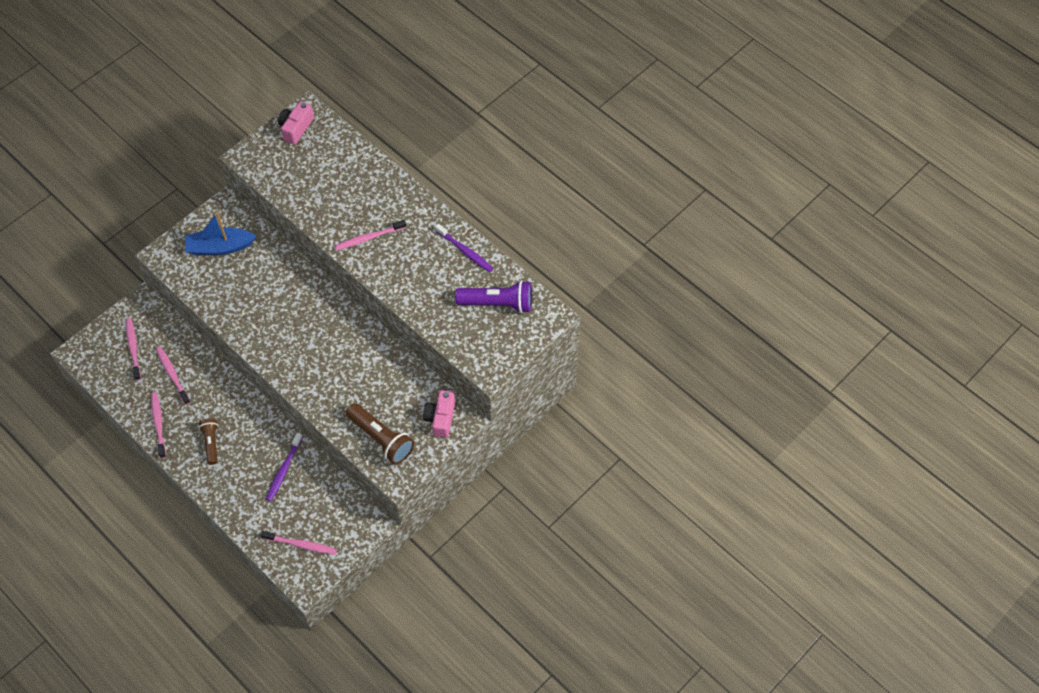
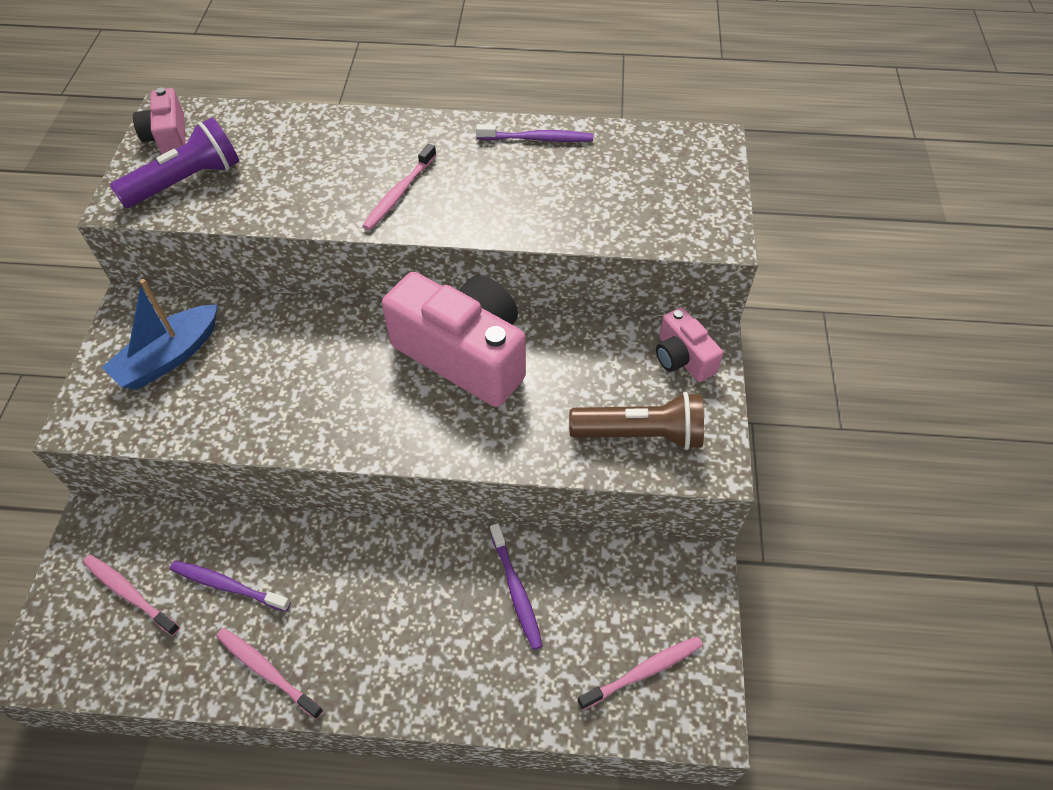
camera: 40 degrees left, 5 degrees down
(172, 375) = (228, 585): pink toothbrush -> purple toothbrush
(211, 443) = (376, 635): brown flashlight -> none
(344, 341) = (464, 354): none -> pink camera
(498, 303) = (641, 165): purple flashlight -> purple flashlight (187, 181)

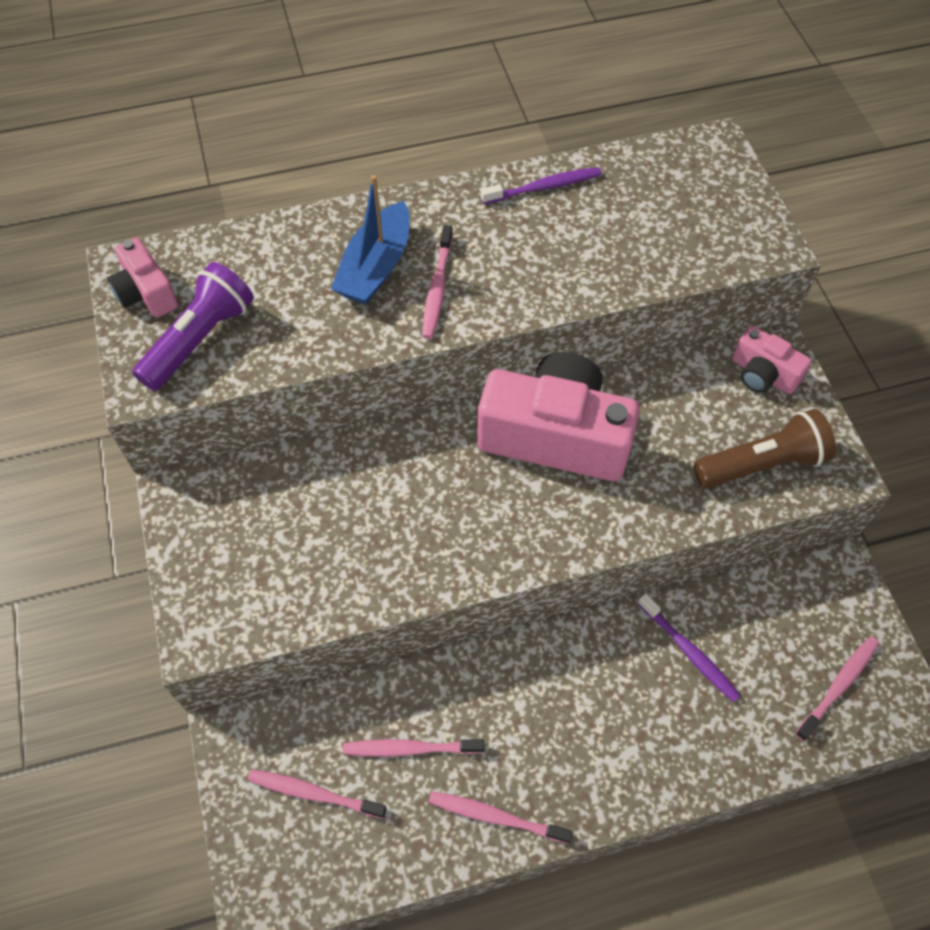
camera: 20 degrees left, 5 degrees up
(169, 357) = (253, 536): blue boat -> blue boat (376, 267)
(228, 585) = (410, 748): purple toothbrush -> pink toothbrush

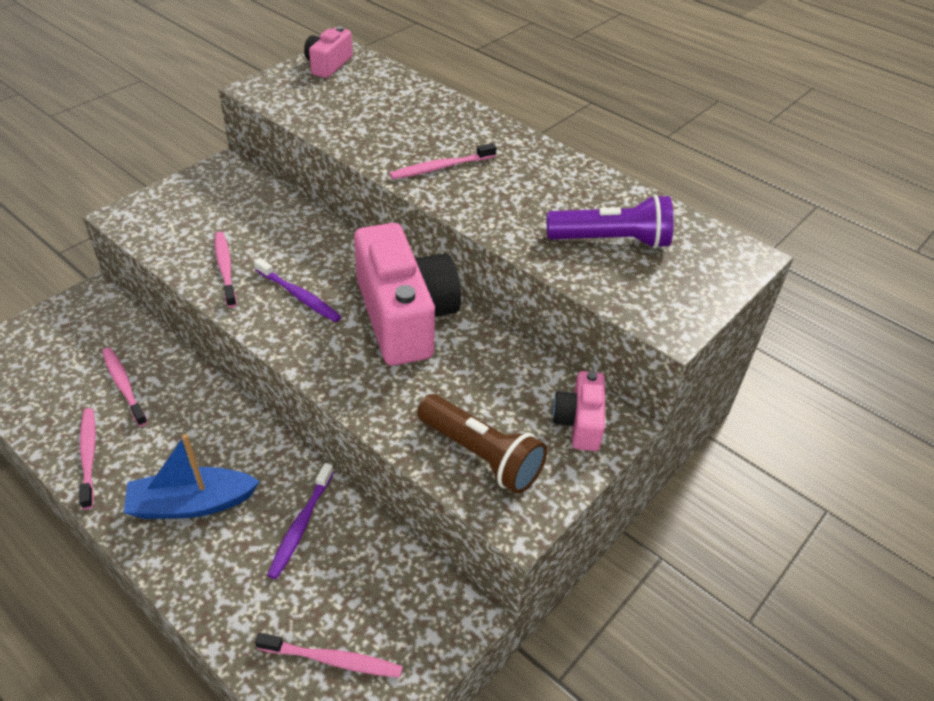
camera: 55 degrees right, 15 degrees down
(200, 339) = (310, 94): purple flashlight -> purple flashlight (612, 241)
(313, 793) = (67, 351): pink toothbrush -> pink toothbrush (225, 268)
(376, 267) = (433, 136): blue boat -> blue boat (192, 503)
(544, 187) = (589, 182): purple toothbrush -> purple toothbrush (299, 296)

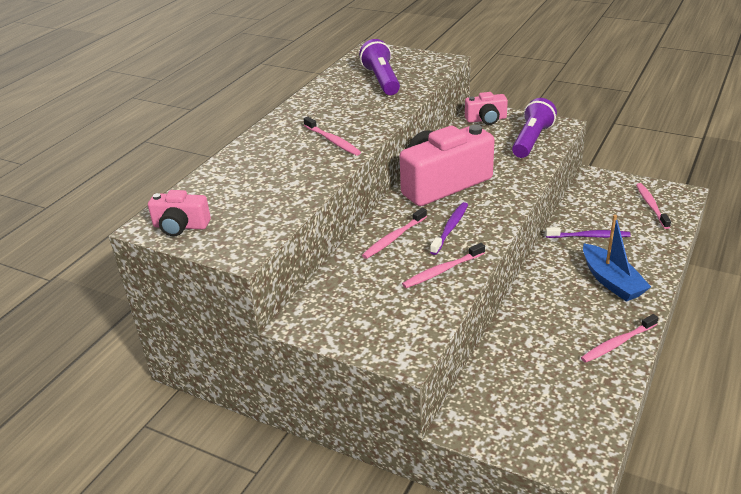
camera: 100 degrees left, 10 degrees down
(124, 385) = (545, 355): pink toothbrush -> pink toothbrush (394, 238)
(481, 455) = (531, 140): brown flashlight -> purple flashlight

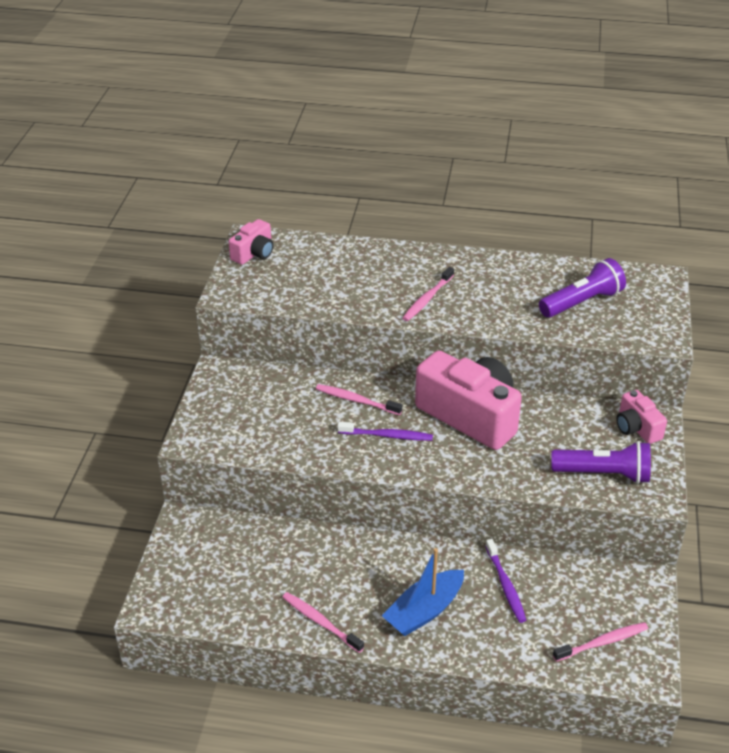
camera: 70 degrees right, 5 degrees up
(180, 226) = (254, 253): pink camera -> pink camera turned 135 degrees counterclockwise
(442, 271) = (314, 442): pink toothbrush -> none

